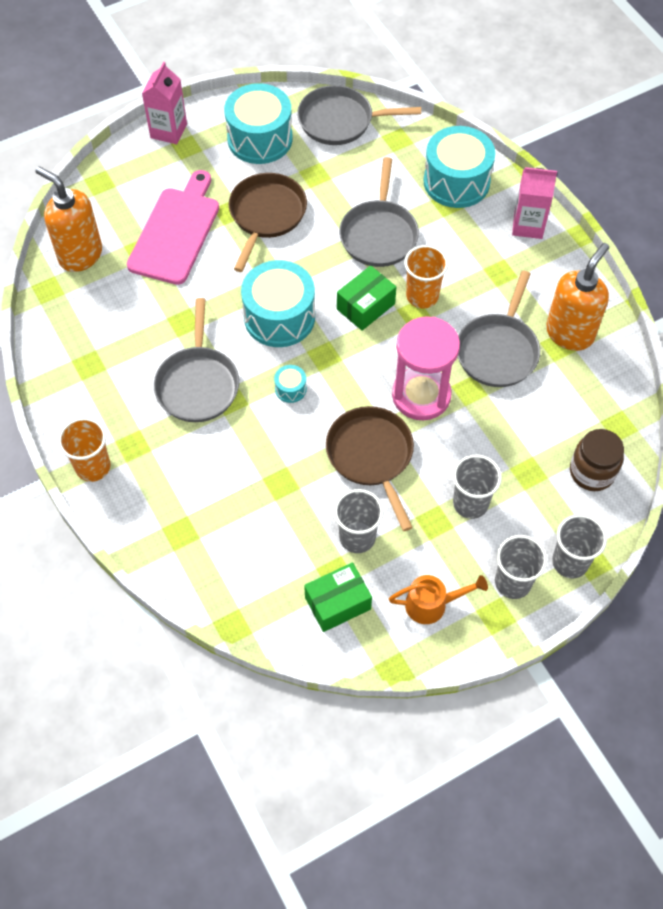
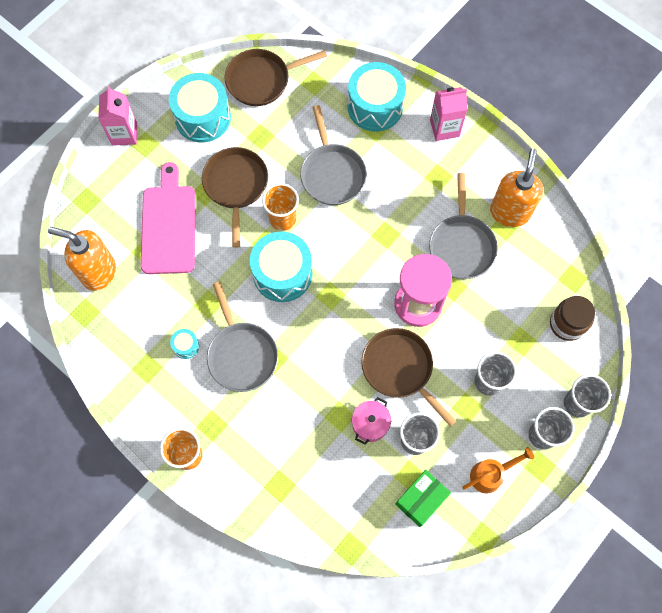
camera: 20 degrees left, 10 degrees up
(290, 389) = (316, 333): turquoise drum -> turquoise drum (186, 346)
(312, 502) = (370, 424): none -> pink pot
(340, 121) = (261, 80): grey pan -> brown pan
(365, 306) = (346, 241): green box -> none
(422, 296) = (386, 218): orange cup -> orange cup (282, 219)

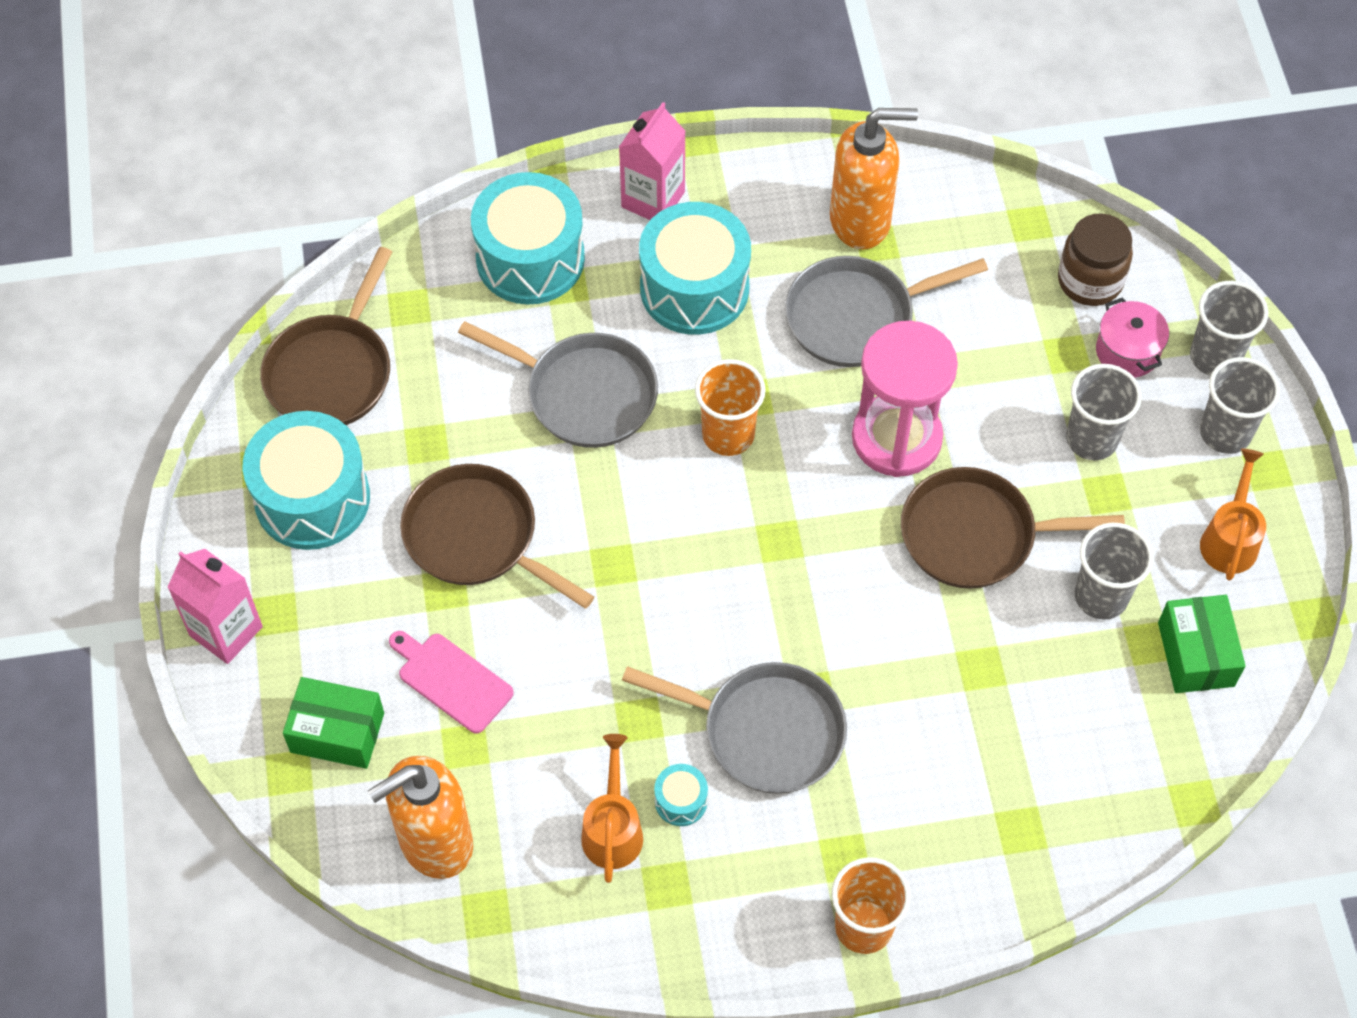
camera: 50 degrees left, 10 degrees down
(115, 204) = (337, 732): none -> green box
(154, 330) = (613, 828): none -> orange watering can
(168, 225) = (451, 680): pink cutting board -> pink cutting board, size x0.56
(282, 219) = (595, 513): orange cup -> orange cup (728, 435)
(282, 274) = (685, 579): turquoise drum -> turquoise drum (694, 288)
(370, 424) = (1027, 636): pink pot -> pink pot (1127, 351)
(461, 245) = (856, 316): grey pan -> grey pan turned 120 degrees clockwise
(509, 212) = (861, 221): orange soap dispenser -> orange soap dispenser turned 120 degrees clockwise

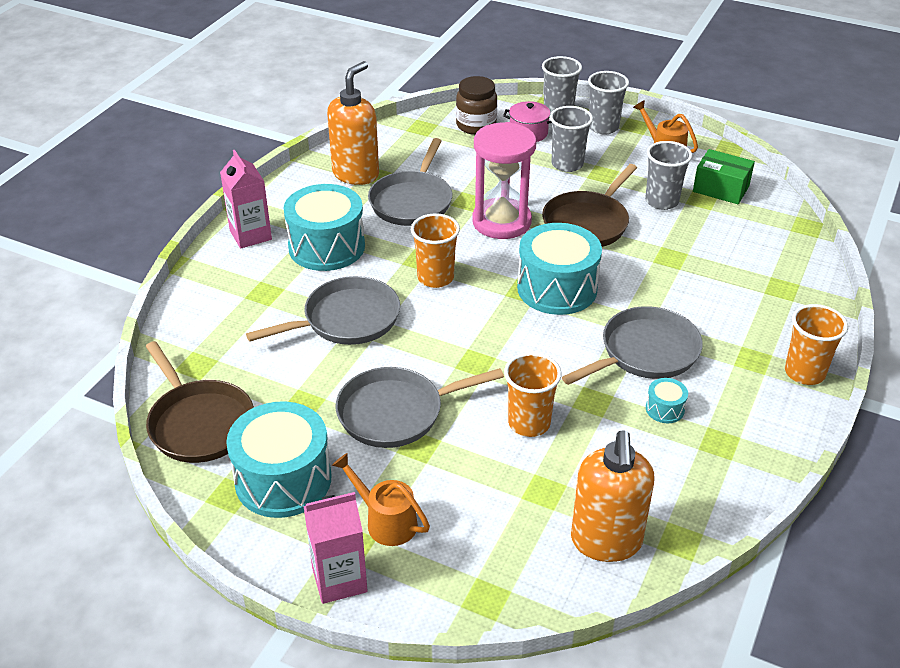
camera: 55 degrees left, 20 degrees down
(337, 732) = (478, 554): green box -> none
(451, 680) = (489, 475): pink cutting board -> none
(477, 537) = (396, 412): brown pan -> grey pan
(530, 258) = (228, 298): turquoise drum -> turquoise drum (557, 288)
(555, 674) = (529, 423): none -> orange cup
(613, 828) = (661, 448): orange watering can -> orange watering can (385, 521)

